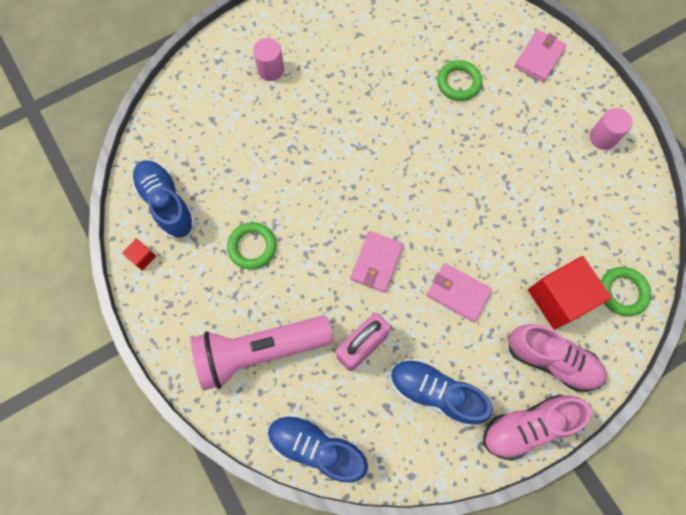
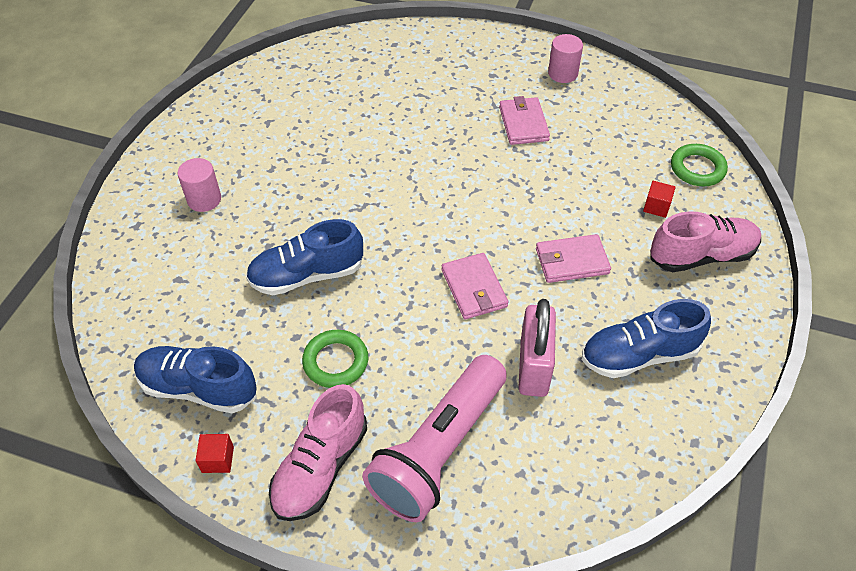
camera: 40 degrees left, 20 degrees down
(316, 447) = (585, 491): blue shoe -> blue shoe (307, 275)
(458, 83) = (401, 105): green ring -> none
(527, 426) = (741, 321): pink shoe -> pink shoe (321, 467)
(539, 58) = (451, 49): pink wallet -> pink wallet (523, 124)
(559, 298) = (656, 207): red cube -> red cube, size x0.43

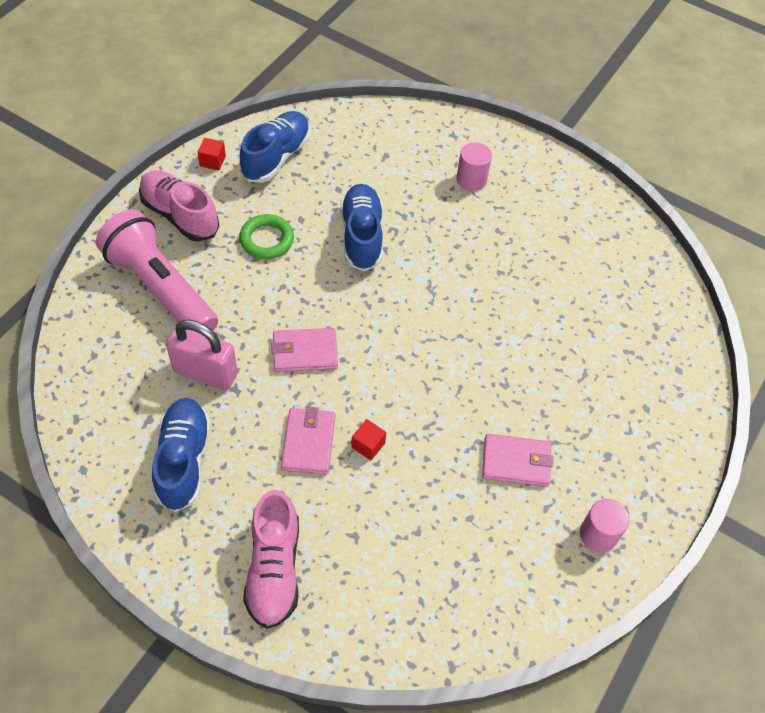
camera: 100 degrees right, 5 degrees up
(656, 207) = (354, 553): red cube -> red cube (368, 445)
(697, 168) = (399, 625): green ring -> none

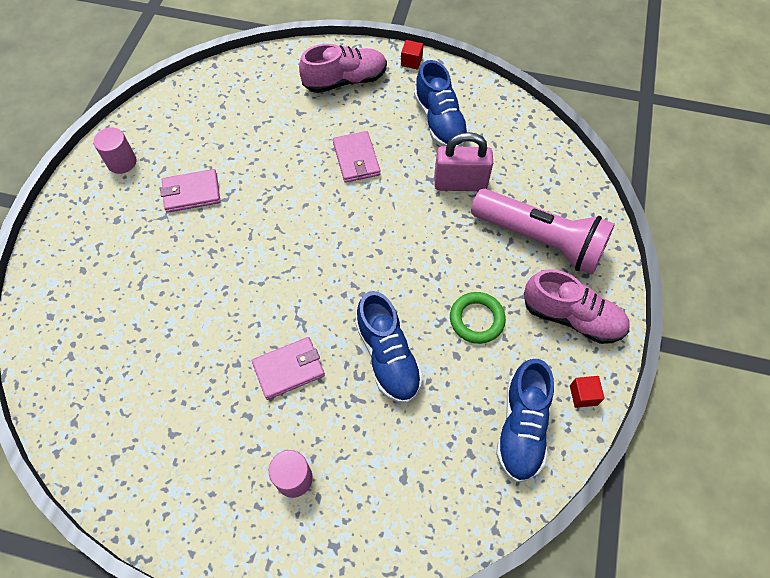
camera: 165 degrees right, 5 degrees up
(274, 569) = (345, 80): pink shoe -> pink shoe turned 90 degrees clockwise
(305, 352) = (390, 224): pink wallet -> pink wallet (289, 369)
(368, 445) = (311, 170): red cube -> red cube (411, 61)

